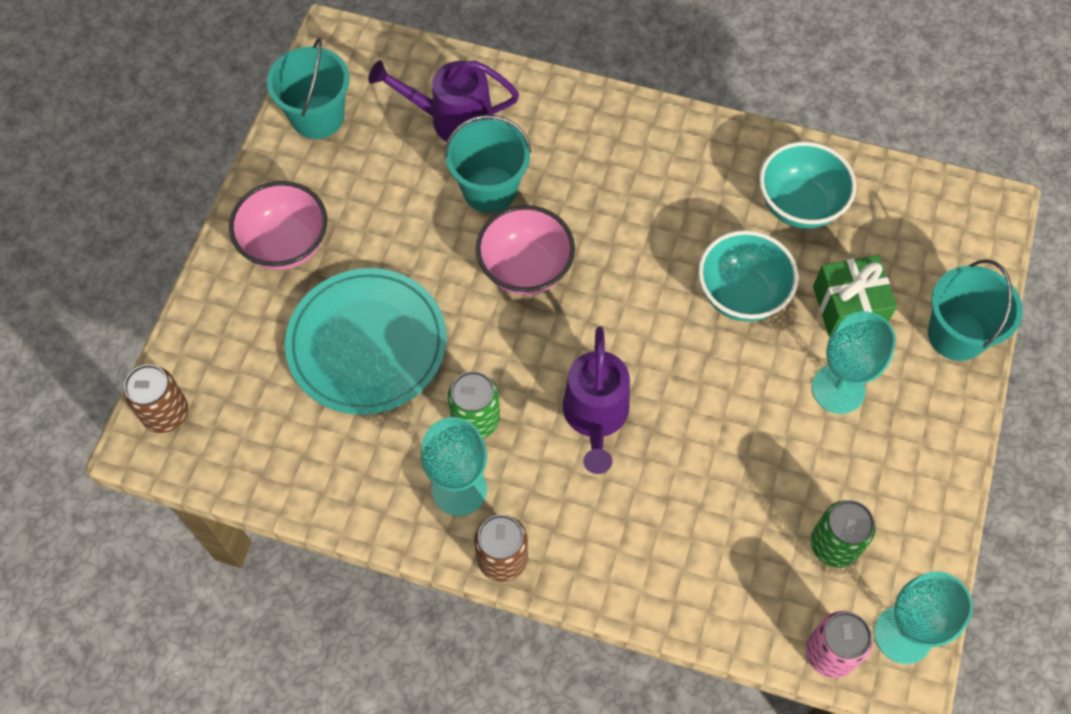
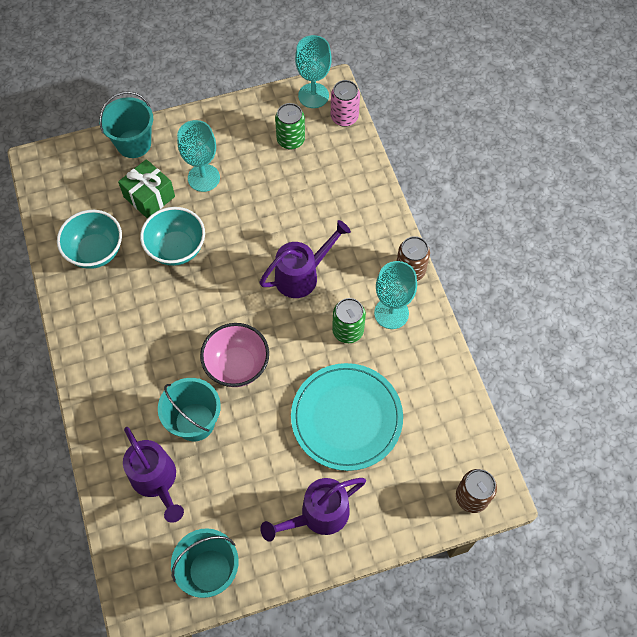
camera: 125 degrees left, 0 degrees up
(285, 245) = (318, 515): pink bowl -> purple watering can

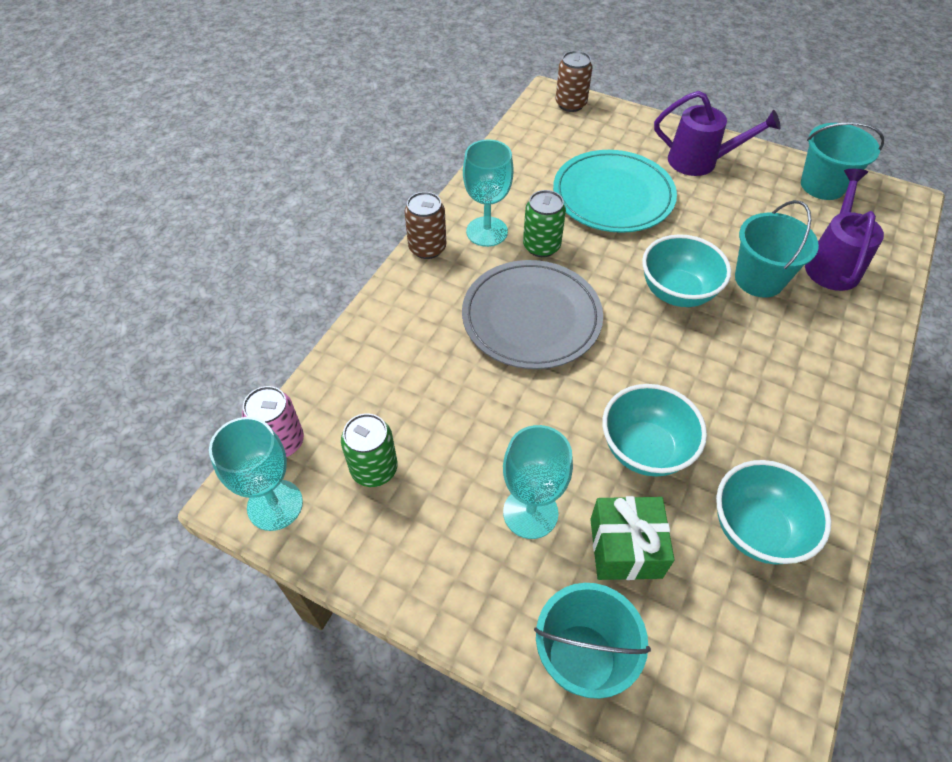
camera: 135 degrees left, 10 degrees down
(237, 365) = (677, 292): pink bowl -> turquoise bowl
(302, 275) = (531, 317): purple watering can -> grey plate

